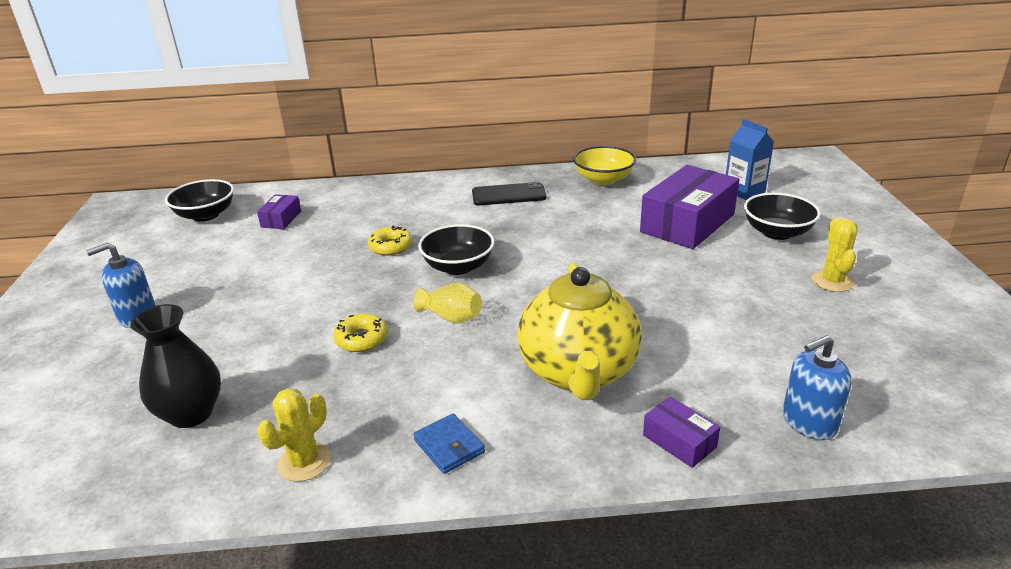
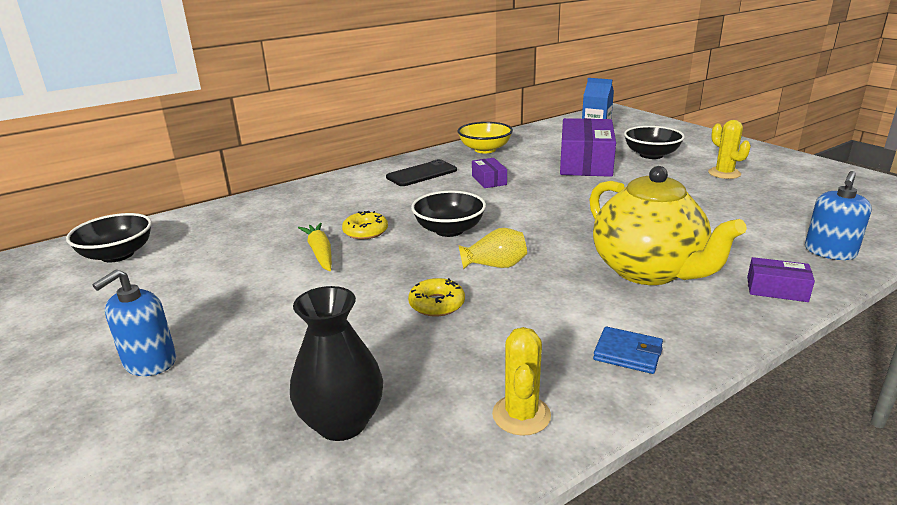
camera: 30 degrees left, 5 degrees down
(281, 219) = (217, 238): purple box -> purple box (489, 180)
(334, 258) = (320, 253): none -> yellow carrot

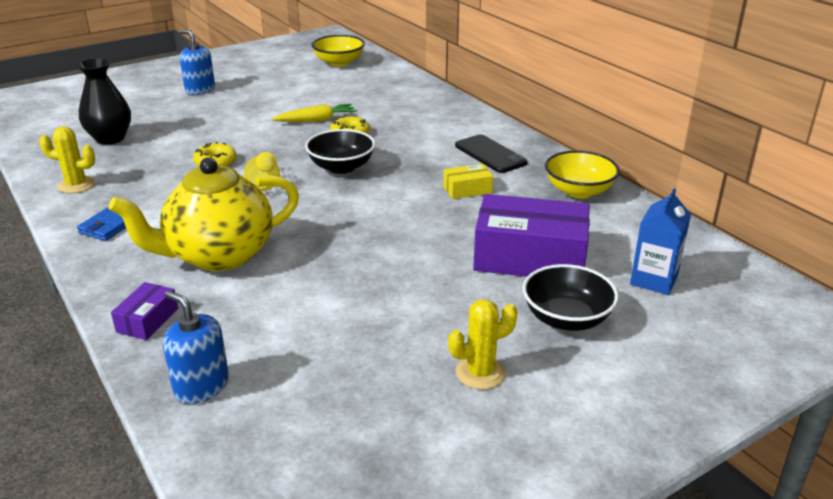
camera: 90 degrees right, 5 degrees up
(117, 255) = (339, 62): black bowl -> yellow bowl
(489, 180) = (467, 189): purple box -> yellow box

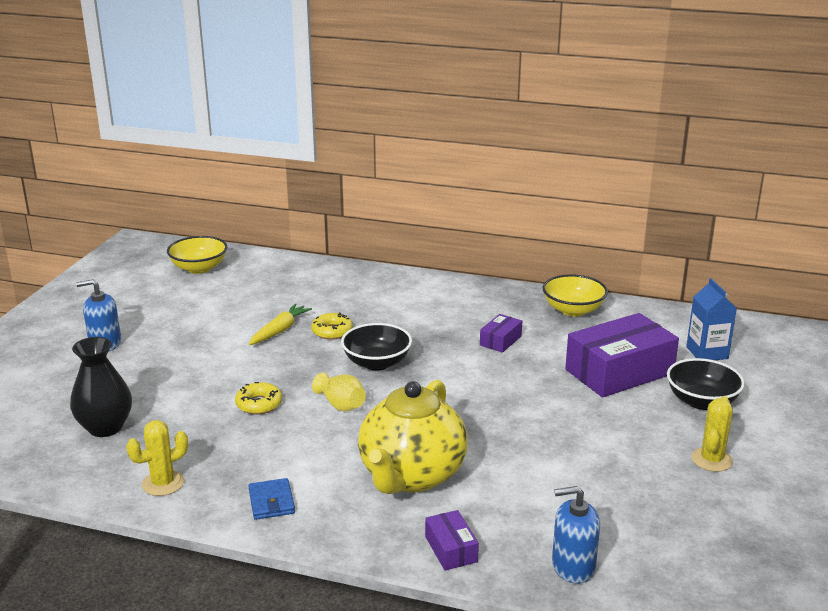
camera: 40 degrees left, 5 degrees down
(467, 189) = (500, 340): yellow box -> purple box
(490, 154) = (470, 306): black phone -> none

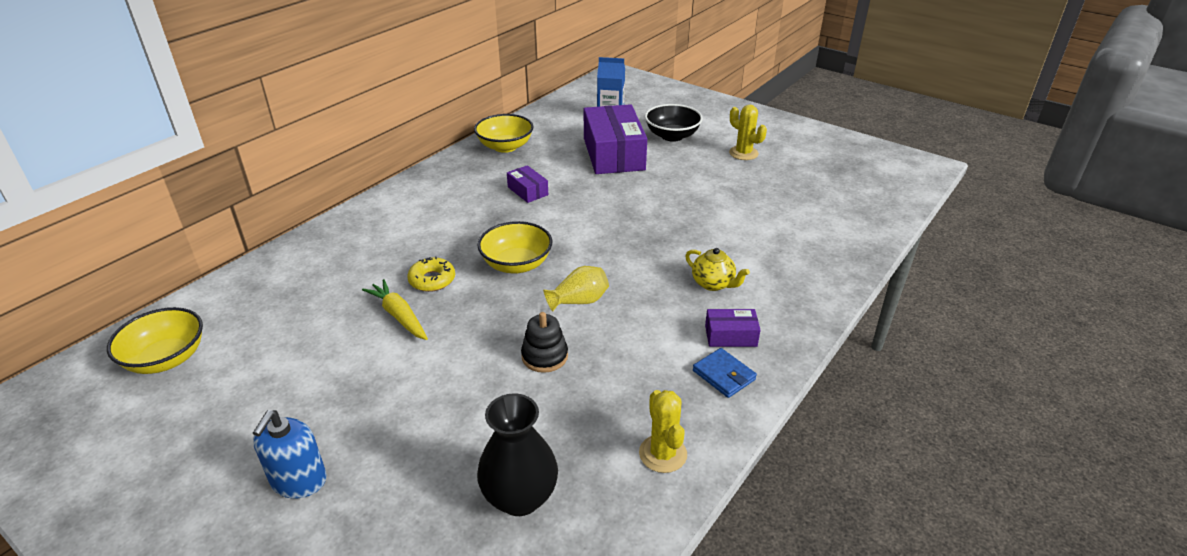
camera: 70 degrees left, 10 degrees up
(259, 404) = (544, 356): yellow donut -> black stacking toy
(271, 502) = (724, 375): blue wallet -> blue wallet turned 45 degrees clockwise
(377, 363) = (516, 264): black bowl -> yellow bowl
(411, 476) = (713, 284): yellow teapot -> yellow teapot, size x0.44
(451, 549) = (817, 285): purple box -> purple box (730, 336)
(573, 566) = (848, 237): blue soap dispenser -> none

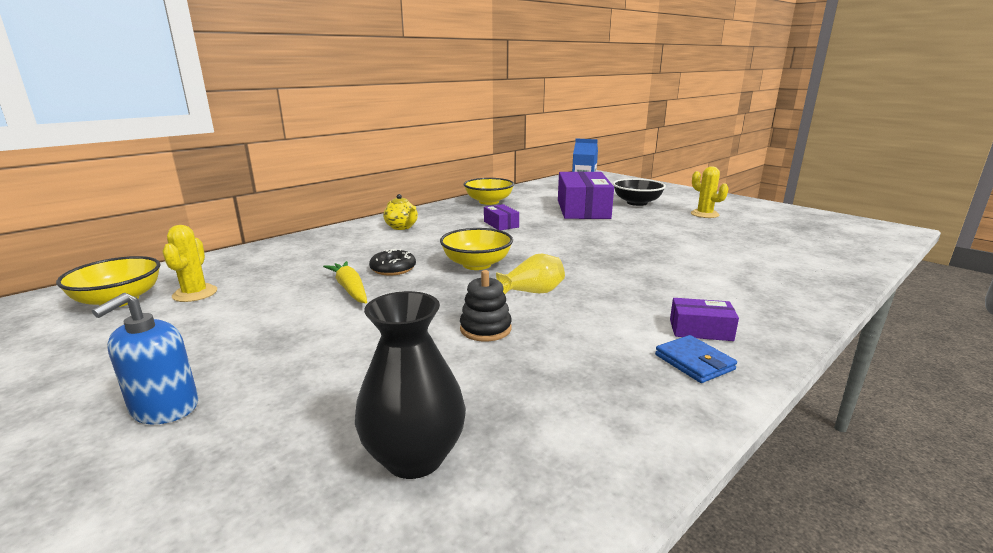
camera: 10 degrees right, 15 degrees down
(432, 280) = (393, 269): yellow donut -> black donut
(663, 454) = (613, 431): yellow cactus -> yellow cactus (195, 293)
(713, 284) = (678, 290): yellow teapot -> yellow teapot (402, 227)

